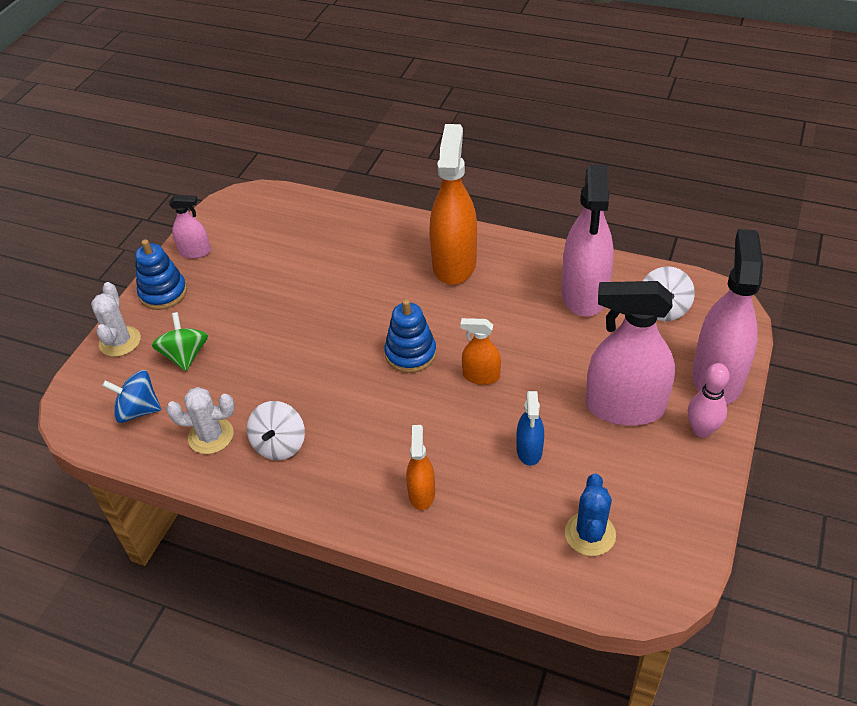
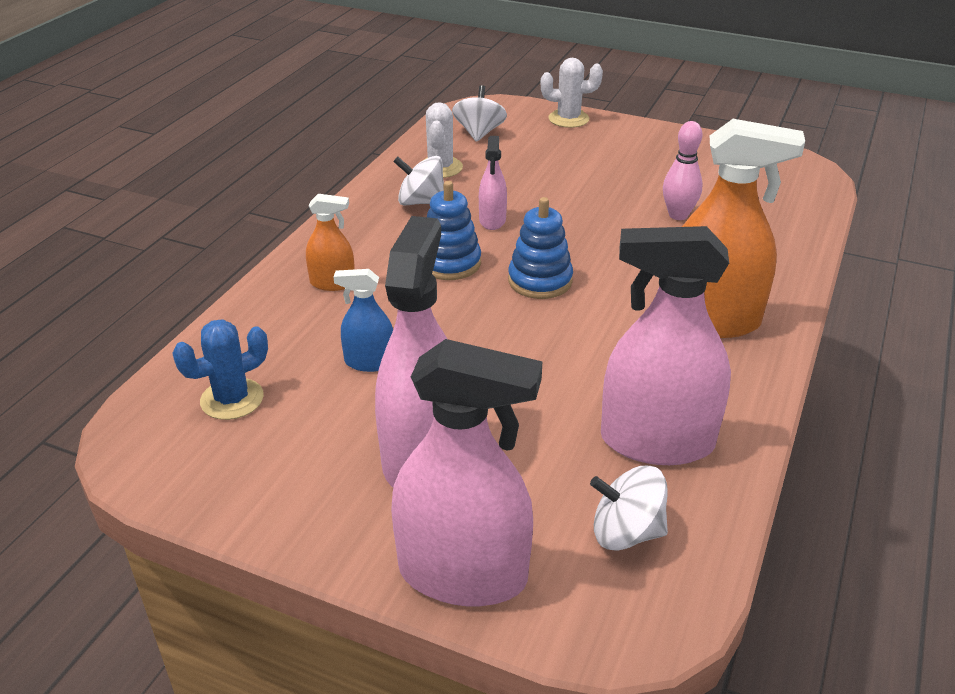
camera: 90 degrees right, 10 degrees down
(138, 410) = (479, 133): blue spinning top -> white spinning top
(163, 293) = (638, 134): blue stacking toy -> blue stacking toy (449, 263)
(185, 355) = (547, 150): green spinning top -> none
(195, 252) = (705, 146): pink spray bottle -> pink spray bottle (492, 220)
(481, 376) = (496, 332): orange spray bottle -> none
(590, 534) = (232, 399): blue cactus -> blue cactus turned 45 degrees counterclockwise
(702, 430) = (361, 534): pink bowling pin -> pink bowling pin (678, 215)

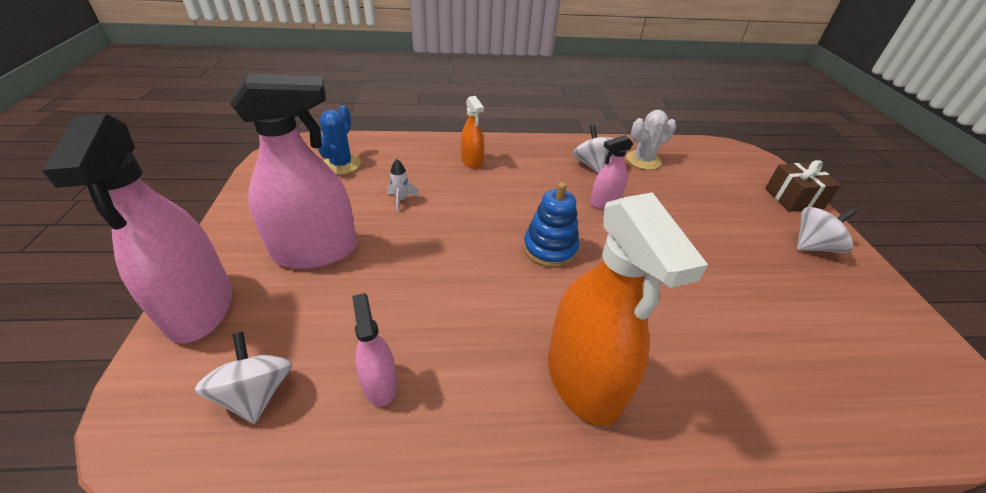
camera: 60 degrees right, 5 degrees up
(232, 399) = (341, 164): blue cactus -> blue cactus turned 75 degrees clockwise
(369, 362) = (401, 200): blue spray bottle -> white rocket
(449, 263) = (533, 199): blue stacking toy -> none
(479, 133) = (709, 163): white spinning top -> white spinning top (813, 246)
(568, 119) = (793, 198): white cactus -> brown gift
(657, 442) = (380, 384): pink spray bottle -> pink spray bottle, size x0.49
(678, 215) = (732, 308): pink bowling pin -> none

